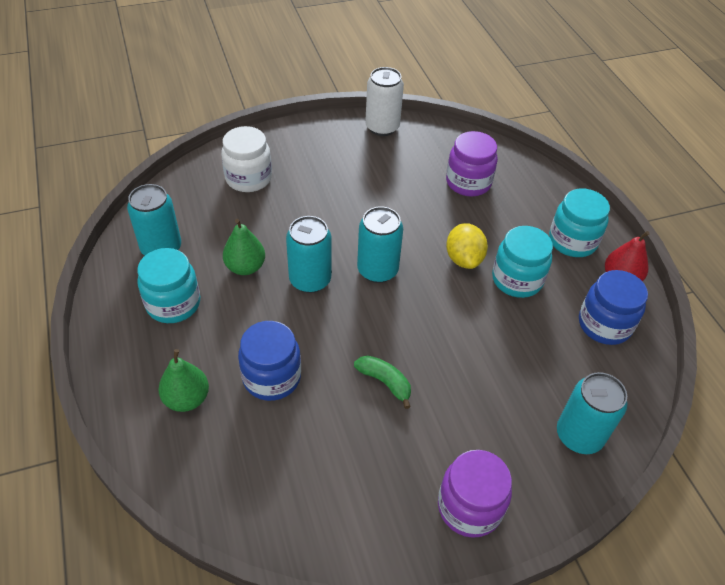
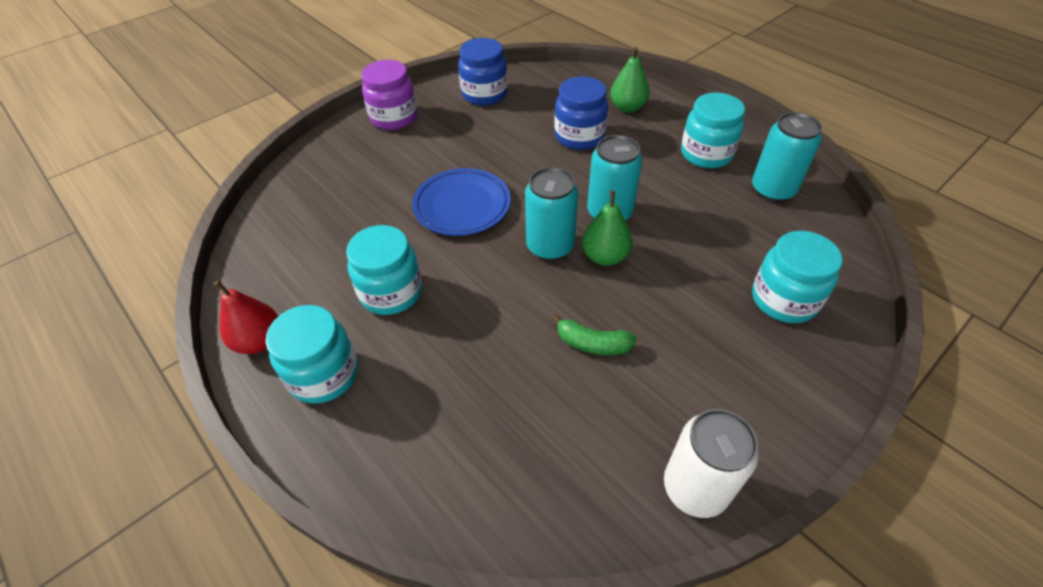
camera: 160 degrees right, 0 degrees up
(245, 267) = (679, 202): green pear -> green pear (605, 256)
(248, 178) = (784, 299): white jar -> turquoise jar
(385, 382) = (488, 161): green banana -> green banana (592, 344)
(433, 337) = (462, 206): none -> blue plate
(464, 259) = (461, 294): yellow lemon -> none
(468, 182) = (498, 420): purple jar -> none
(579, 435) = (313, 178): turquoise can -> none
(604, 325) = (285, 277): blue jar -> blue jar (484, 94)

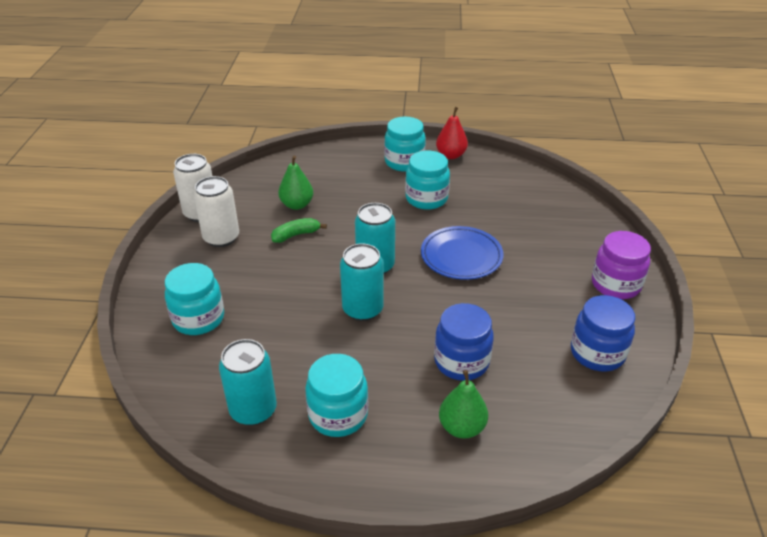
camera: 135 degrees right, 10 degrees down
(605, 256) = (335, 280): green pear -> green pear (297, 205)
(692, 408) = (221, 238): none -> white can

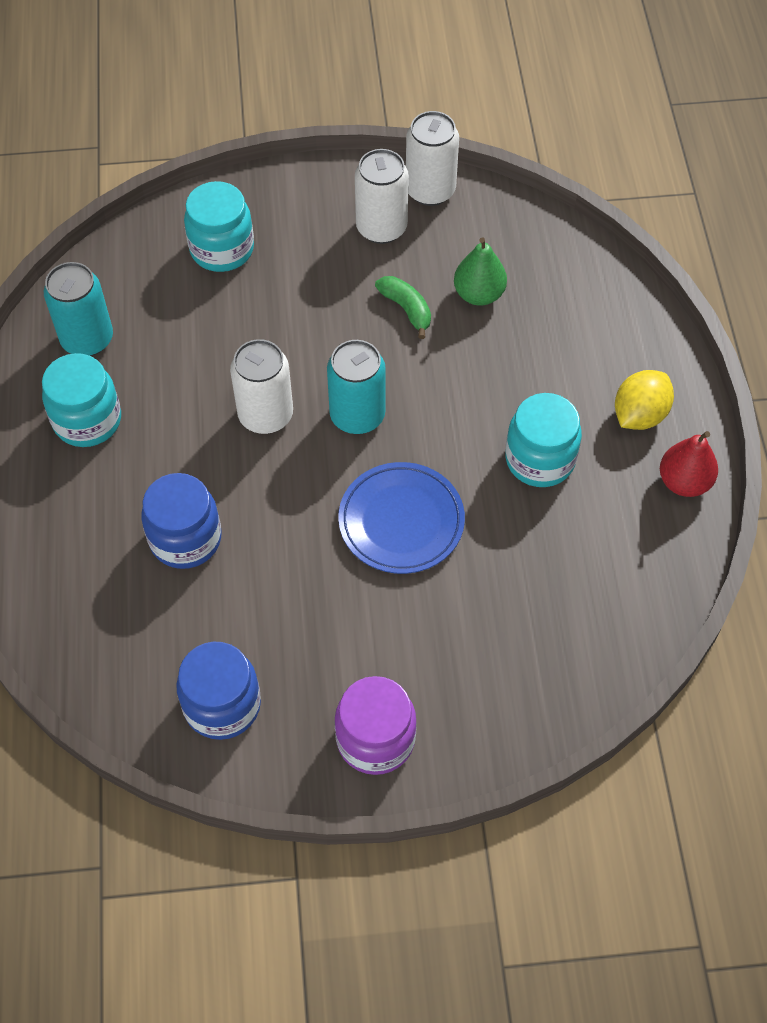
camera: 80 degrees right, 20 degrees up
(362, 309) = (265, 415): turquoise can -> white can
(404, 162) = (639, 415): turquoise jar -> yellow lemon
(462, 427) = (80, 548): green pear -> none

